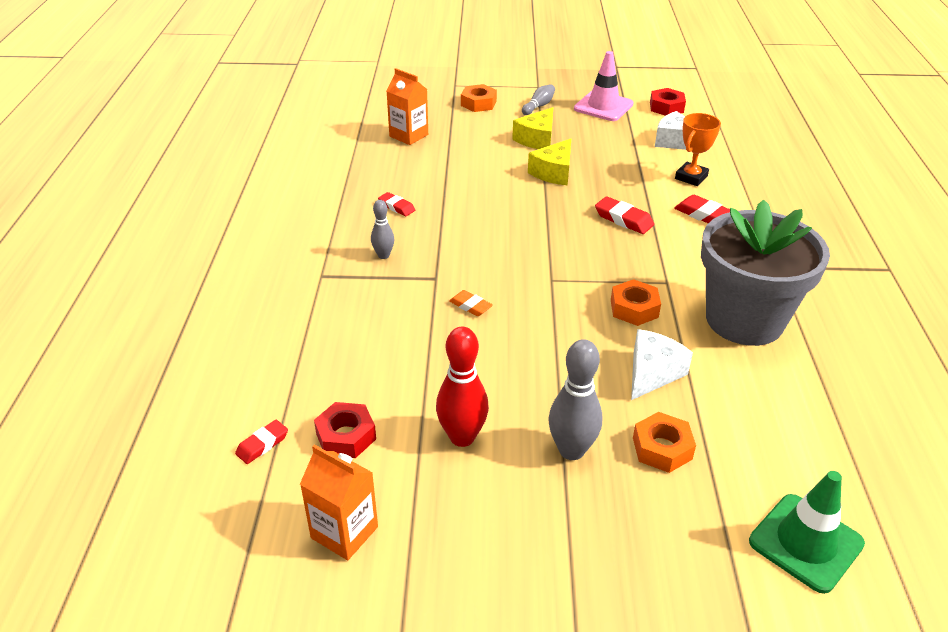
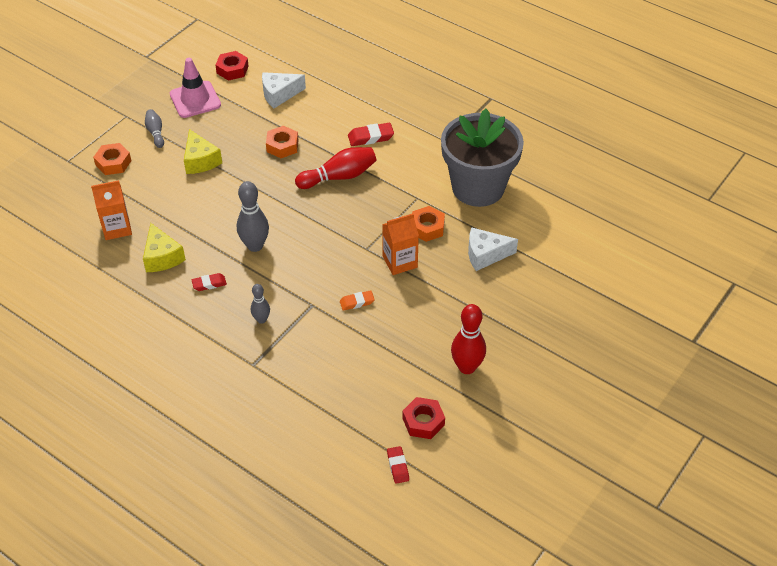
camera: 55 degrees left, 10 degrees up
(344, 532) = (496, 455): orange carton -> orange carton (400, 262)
(553, 172) = (252, 177): yellow cheese -> yellow cheese (162, 257)
(571, 450) = (514, 325): grey bowling pin -> grey bowling pin (255, 246)
(623, 219) = (339, 177): red eraser -> red bowling pin
(652, 373) = (485, 255): white cheese -> white cheese turned 75 degrees counterclockwise
(662, 448) = (541, 287): orange nut -> orange nut (282, 146)
(691, 177) = (326, 115): orange trophy -> none
(806, 542) = (636, 273): green traffic cone -> none

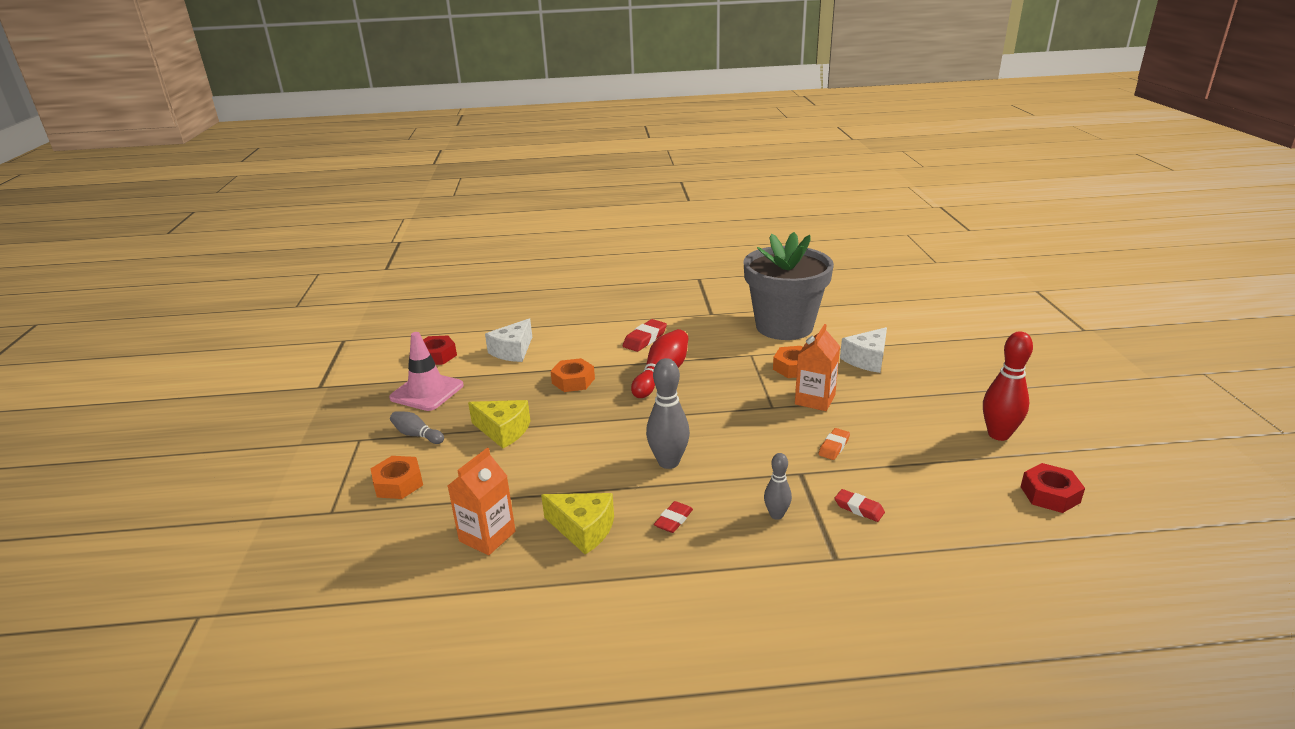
camera: 40 degrees left, 20 degrees down
(398, 466) = (1104, 544): red eraser -> red eraser (859, 508)

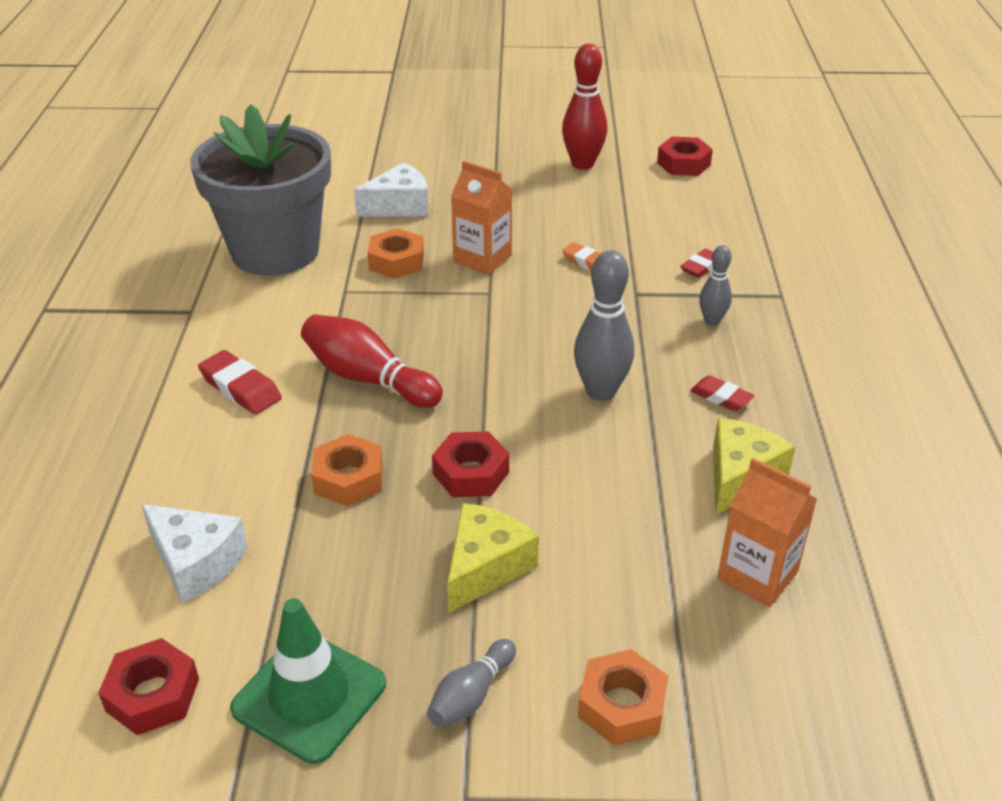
camera: 85 degrees left, 10 degrees up
(427, 392) = (309, 696): pink traffic cone -> green traffic cone
(580, 418) = (471, 473): none -> red nut
(867, 359) = (399, 206): white cheese -> white cheese turned 75 degrees counterclockwise

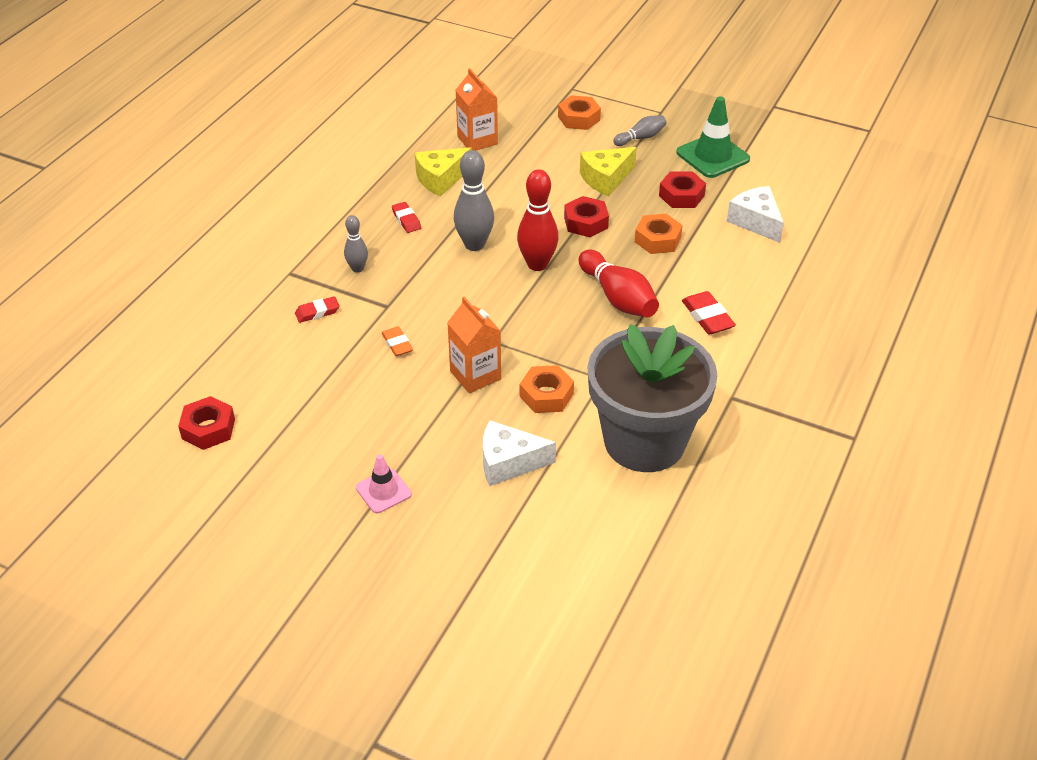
camera: 155 degrees left, 5 degrees up
(152, 695) = (784, 175): red nut -> red nut (681, 195)
(494, 165) = (383, 491): none -> pink traffic cone
(582, 164) = (299, 462): red bowling pin -> red bowling pin (537, 264)

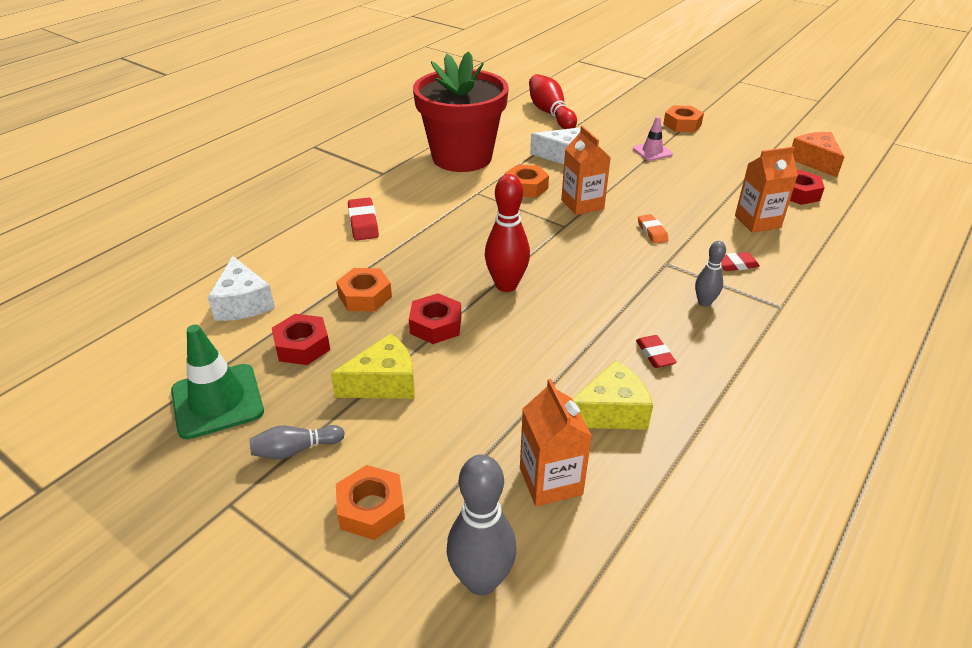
camera: 170 degrees left, 5 degrees down
(155, 500) = (815, 161): none -> orange cheese
(276, 374) = (757, 221): none -> orange carton
(328, 572) = (682, 124): none -> orange nut
(474, 245) = (572, 314): grey bowling pin -> grey bowling pin (481, 580)
(618, 298) = (436, 246): red bowling pin -> red bowling pin (550, 113)
(644, 441) = (462, 157): grey flower pot -> red flower pot

